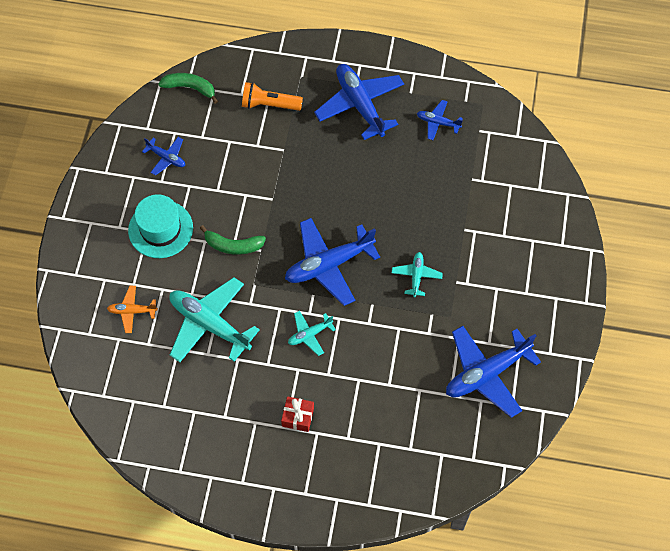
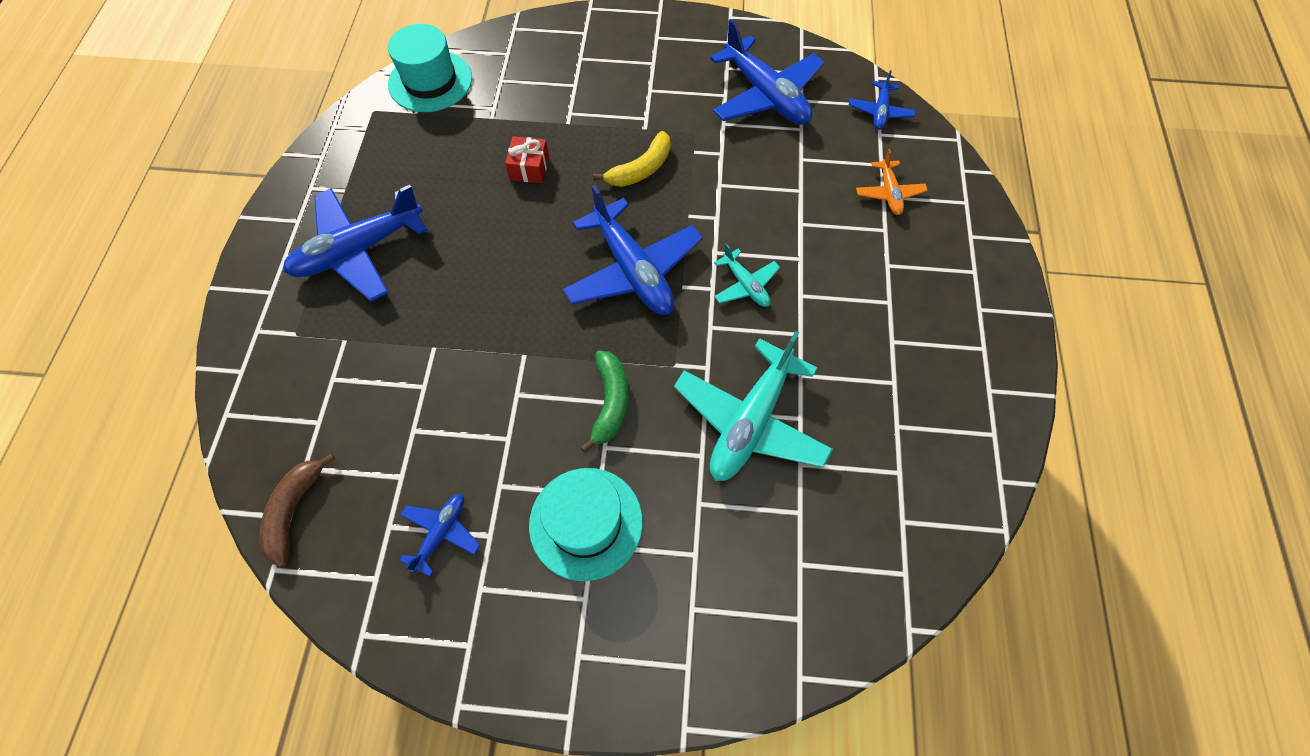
camera: 95 degrees left, 0 degrees up
(132, 311) = (746, 548): orange plane -> orange plane (889, 193)
(190, 88) = (294, 511): green banana -> brown banana
(269, 104) = (344, 376): orange flashlight -> none
(298, 417) = (871, 289): red gift -> red gift (529, 168)
(416, 276) = (641, 169): turquoise plane -> yellow banana
(438, 122) = (399, 156): blue plane -> blue plane (880, 112)
(510, 138) = (430, 81): none -> turquoise hat

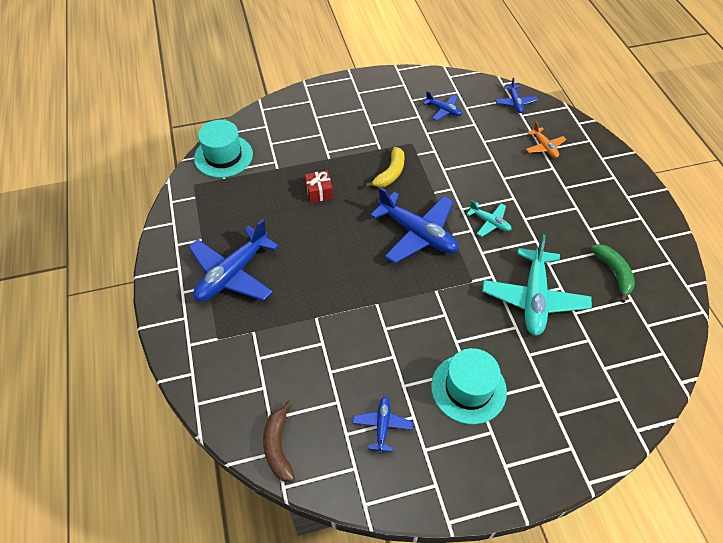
camera: 20 degrees left, 10 degrees down
(610, 402) = (445, 315): green banana -> green banana (614, 273)
(766, 95) = (443, 110): blue plane -> blue plane, size x0.50

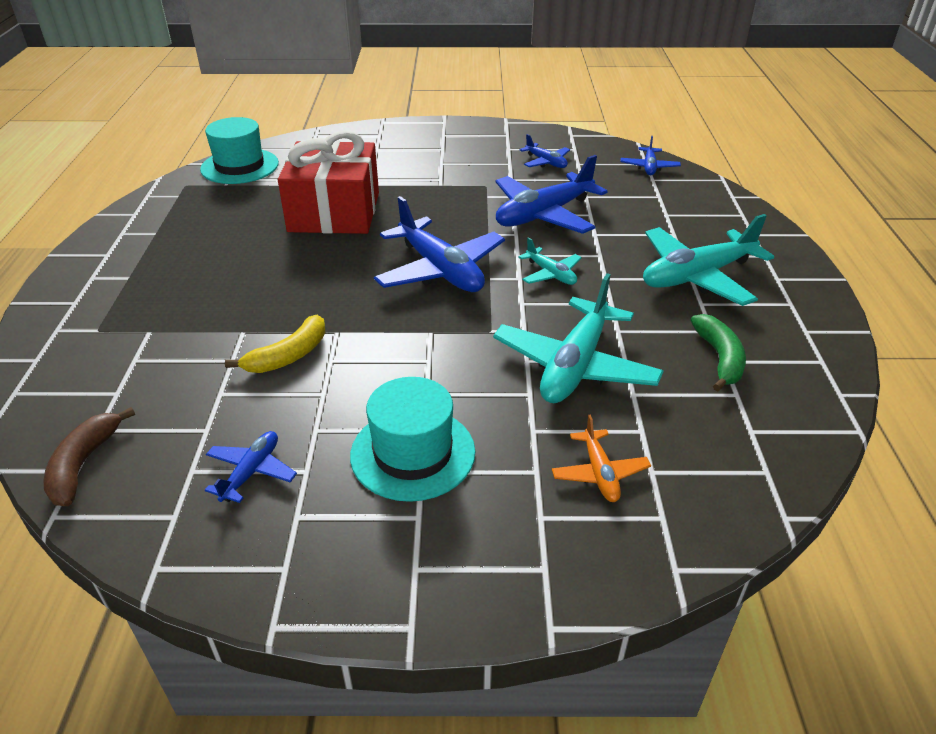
camera: 15 degrees right, 15 degrees down
(232, 274) = (167, 270): blue plane -> blue plane (544, 215)
(319, 192) = (334, 212): red gift -> red gift, size x2.50
(390, 173) = (439, 208): yellow banana -> yellow banana (288, 356)
(544, 147) = (671, 212): orange plane -> orange plane (599, 473)
(579, 205) = (697, 276): none -> turquoise plane

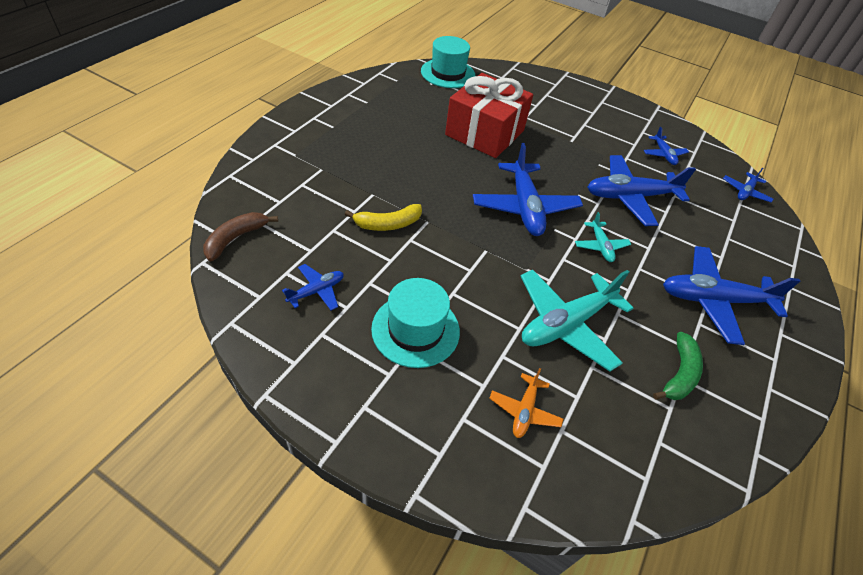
camera: 25 degrees right, 10 degrees up
(697, 276) = (713, 300): turquoise plane -> blue plane

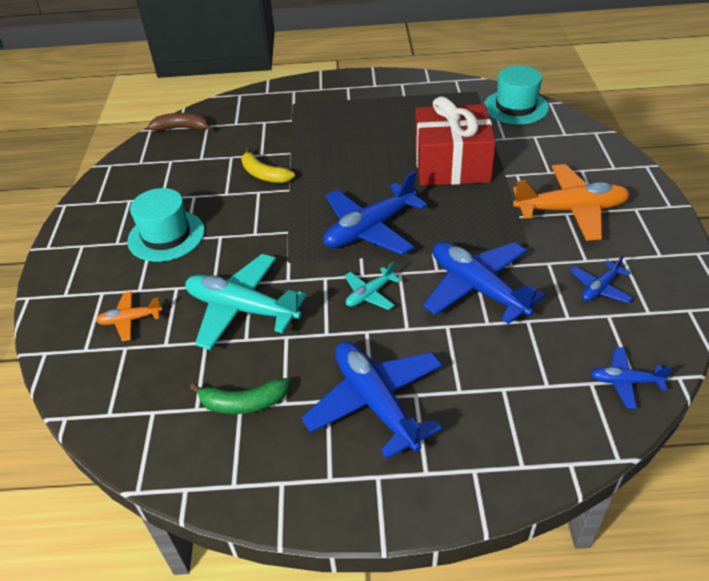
camera: 65 degrees right, 5 degrees down
(316, 291) = (164, 180): blue plane -> none
(583, 121) = (570, 210): none -> orange plane

